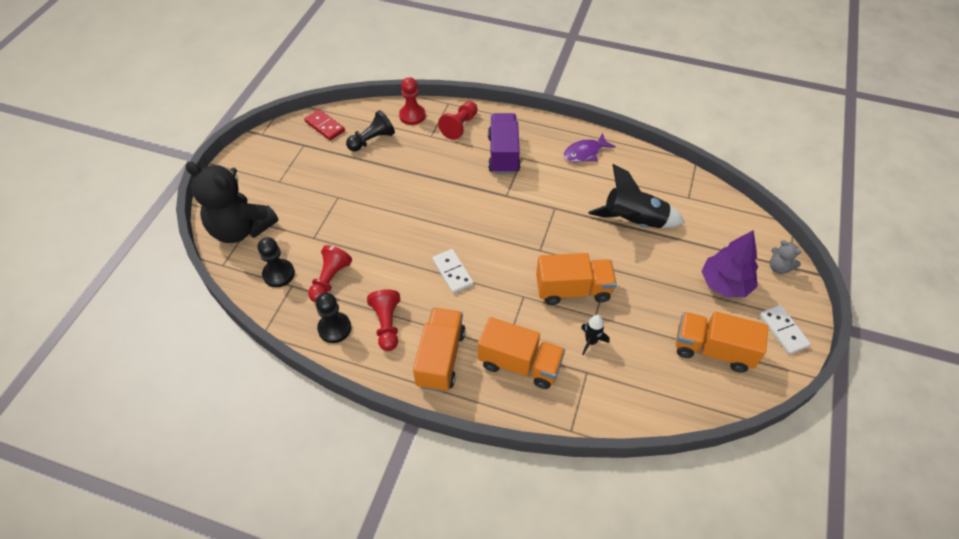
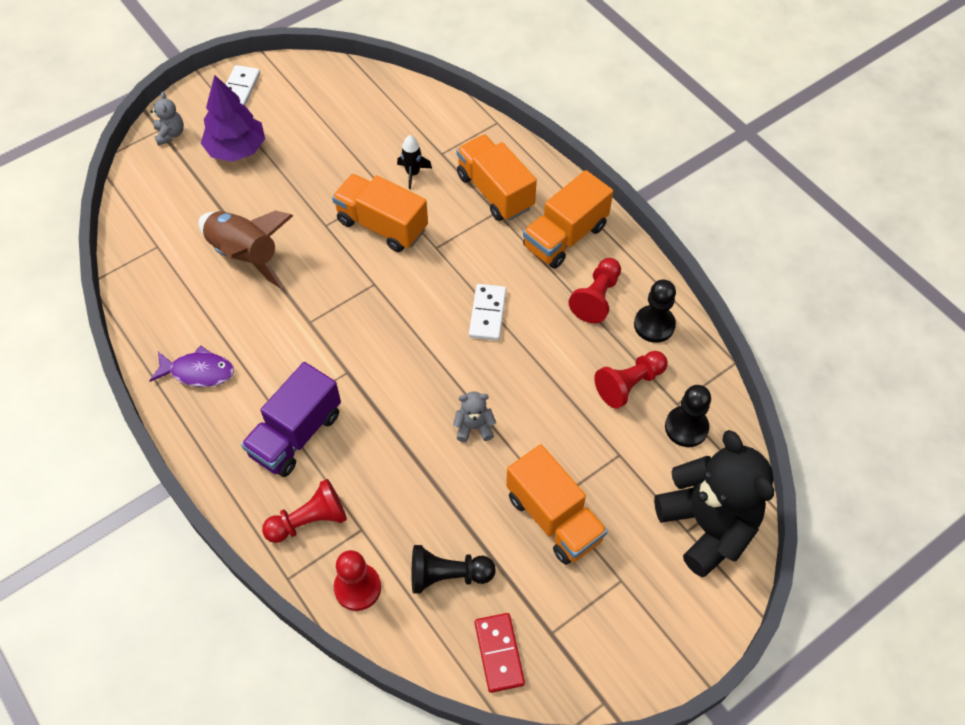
camera: 145 degrees left, 5 degrees up
(410, 207) = (474, 427): none -> grey teddy bear
(634, 222) = (245, 255): black rocket -> brown rocket
(712, 350) = (316, 110): orange truck -> orange truck (554, 517)

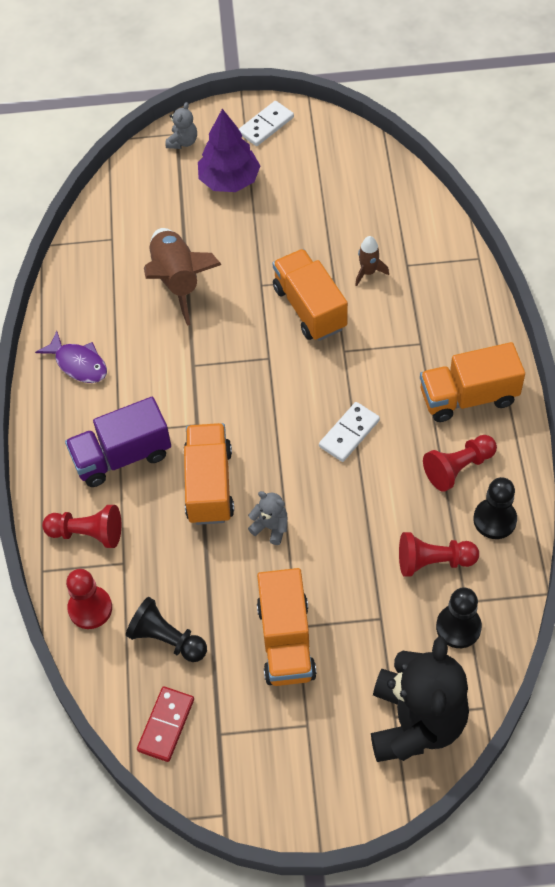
camera: 35 degrees right, 0 degrees up
(413, 173) = (368, 272): black rocket -> brown rocket
(495, 191) = (432, 323): orange truck -> orange truck (209, 485)

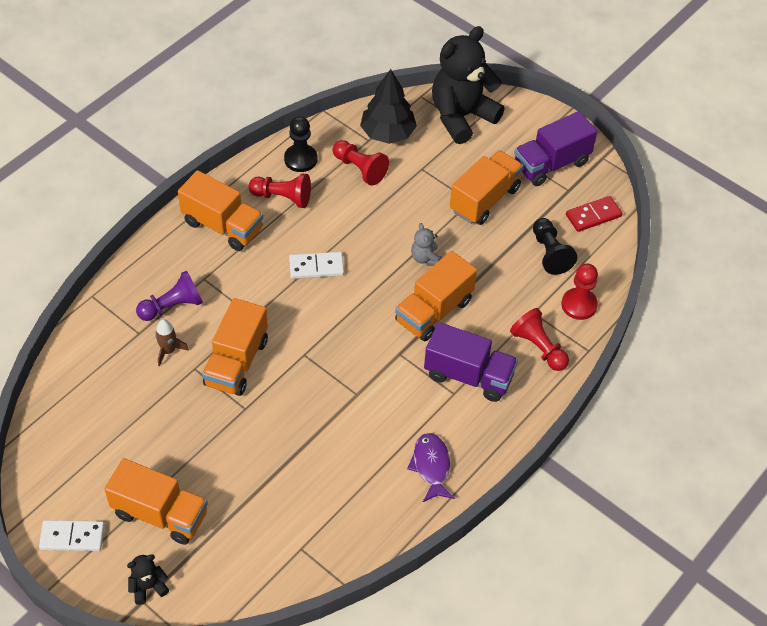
camera: 140 degrees left, 5 degrees down
(177, 280) = (295, 466): brown rocket -> none
(183, 142) = (148, 587): grey teddy bear -> black teddy bear
(229, 180) = (160, 514): purple tree -> orange truck
(267, 751) = (551, 164): none -> purple truck
(412, 303) = (172, 306): none -> purple pawn
(458, 627) = (387, 133): black pawn -> black tree

